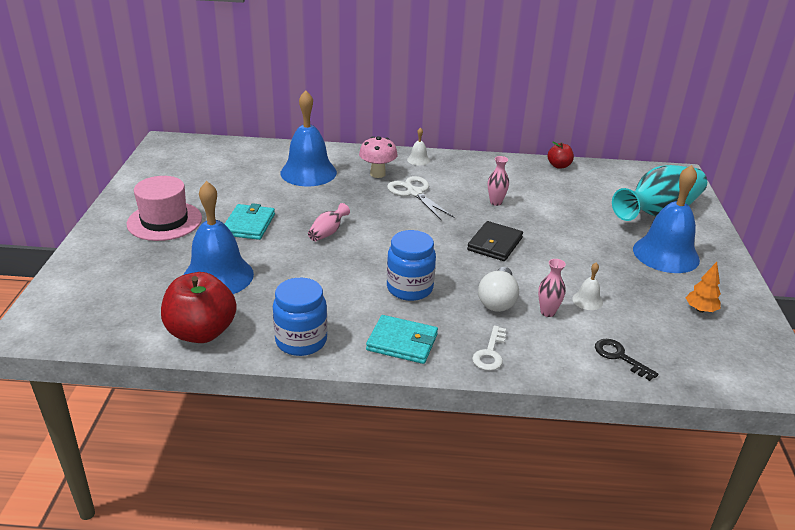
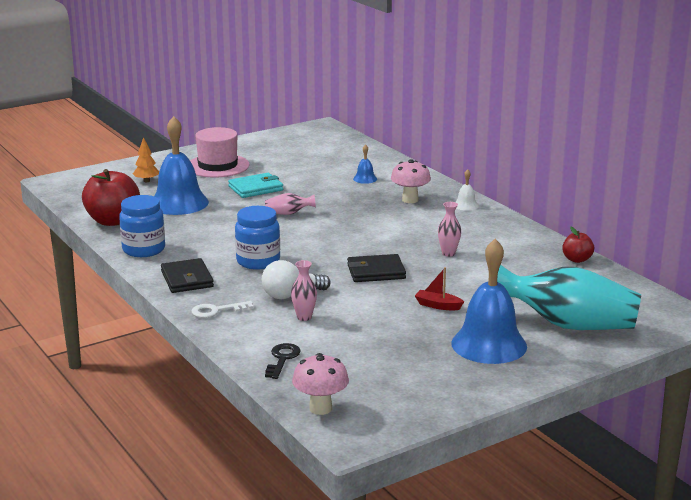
camera: 55 degrees right, 10 degrees down
(308, 172) = (365, 179): blue bell -> blue bell, size x0.43
(402, 342) = (187, 279): turquoise wallet -> black wallet
(414, 193) = (404, 221): white scissors -> none
(583, 245) = (438, 305): none -> red boat
(587, 300) = (347, 328): white bell -> none
(700, 310) = (412, 379): orange tree -> orange tree (146, 181)
(725, 375) = (320, 408): none -> pink mushroom

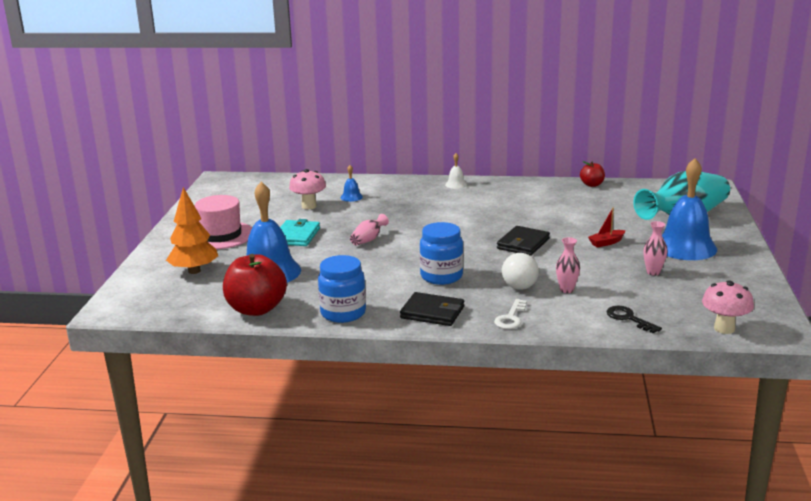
camera: 50 degrees left, 0 degrees up
(146, 181) = (194, 271): orange tree -> orange tree, size x1.75
(410, 200) = (416, 196): pink mushroom -> pink mushroom (309, 206)
(448, 253) = (527, 214): pink vase -> pink vase (653, 272)

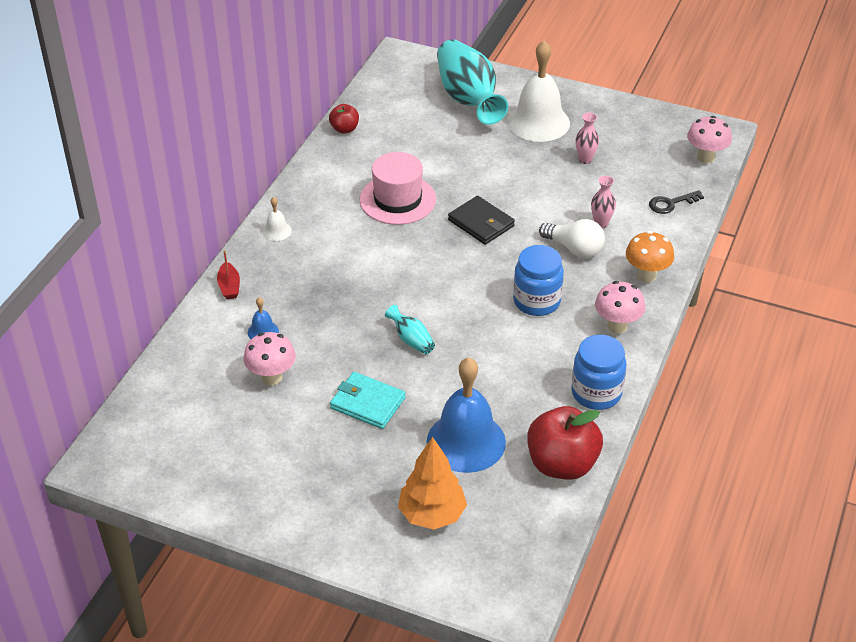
camera: 75 degrees left, 20 degrees up
(220, 235) = (327, 479): pink hat -> pink hat (397, 199)
(368, 240) = (411, 340): pink vase -> turquoise vase
(432, 312) = (617, 326): black wallet -> pink mushroom
(511, 318) = (646, 275): white key -> orange mushroom
(606, 242) = (505, 167): red boat -> red boat (229, 286)
(685, 247) = (538, 122): blue bell -> white bell

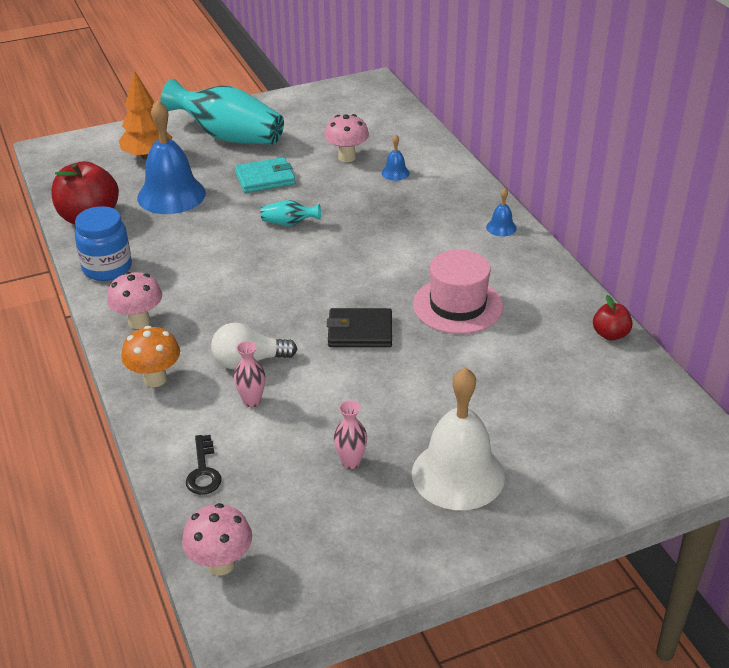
camera: 135 degrees right, 5 degrees down
(229, 286) = (464, 180): red boat -> none
(277, 231) = (501, 227): white bell -> blue bell
(468, 99) = (566, 450): turquoise vase -> turquoise vase (228, 137)
(536, 301) = (229, 300): blue jar -> none
(671, 203) = (203, 471): black key -> black key turned 150 degrees clockwise

